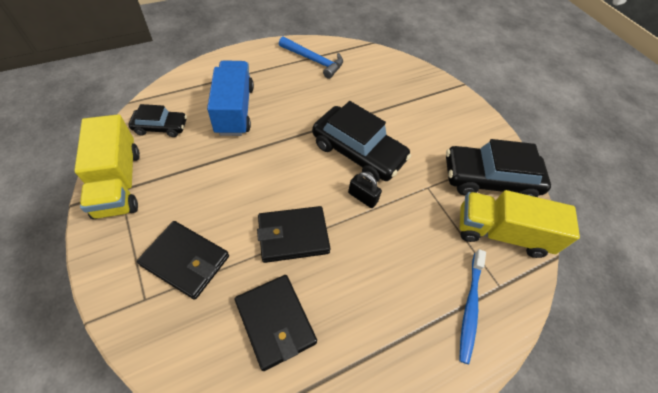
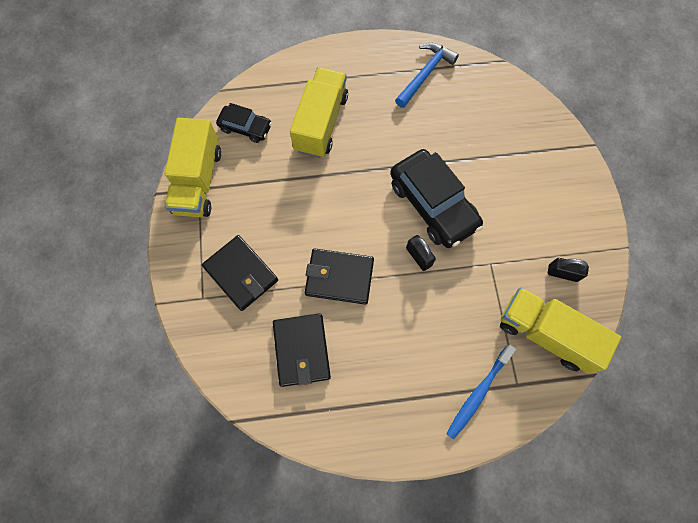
camera: 25 degrees right, 15 degrees up
(234, 110) = (321, 123): blue truck -> yellow truck
(314, 60) = (425, 74): blue hammer -> blue hammer turned 105 degrees counterclockwise
(489, 179) = (562, 273): black car -> black padlock

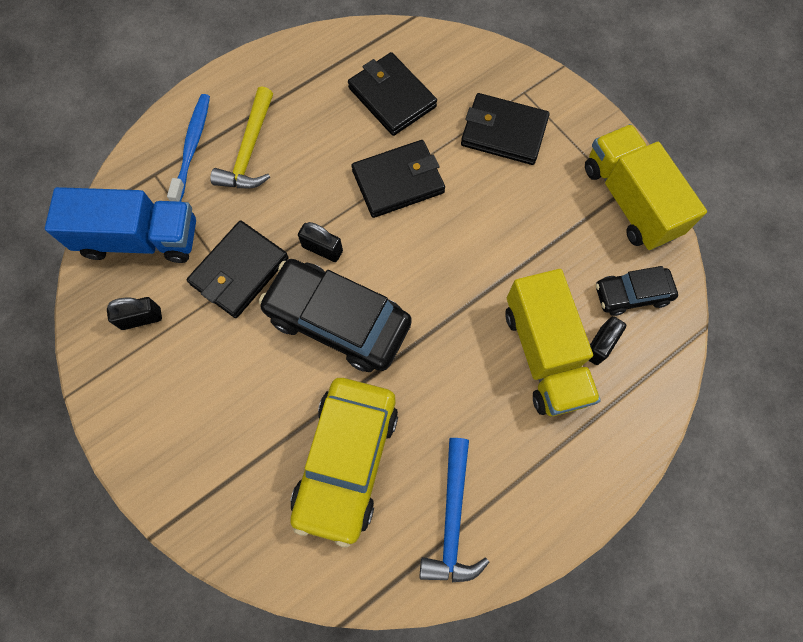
camera: 150 degrees right, 0 degrees up
(286, 112) = (599, 345): none -> black padlock
(434, 364) = (250, 150): none -> yellow hammer
(467, 127) = (346, 460): none -> yellow car
(482, 271) = (240, 271): none -> black wallet
(545, 334) = (140, 239): yellow truck -> blue truck

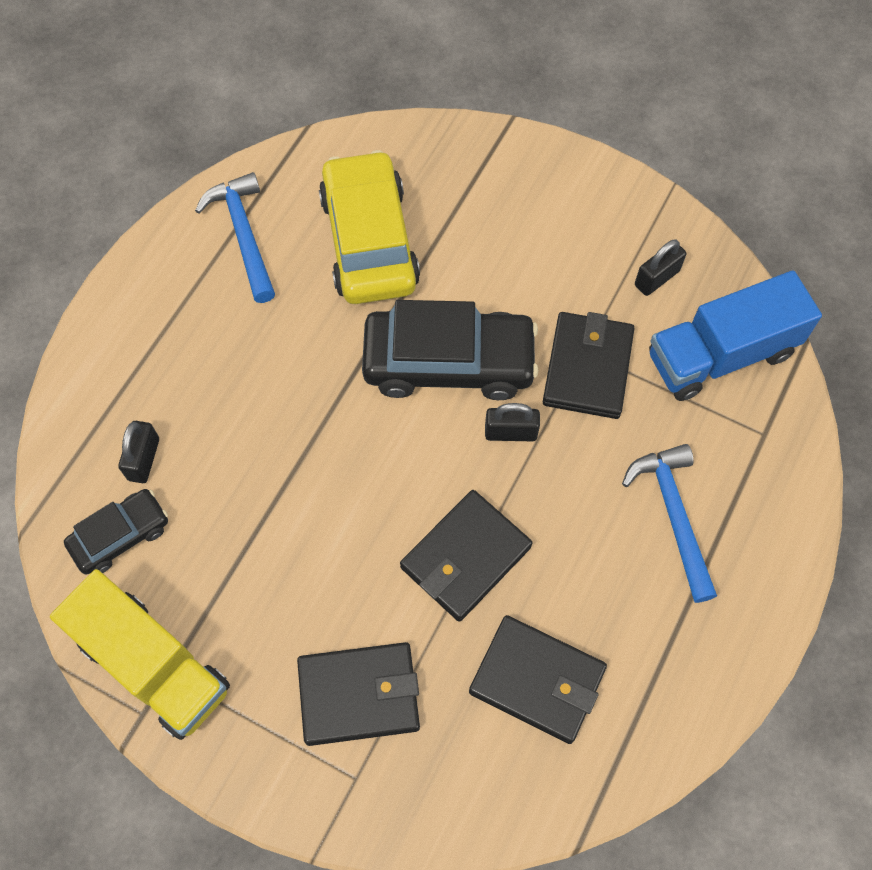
camera: 155 degrees right, 5 degrees down
(192, 147) = (746, 489): blue toothbrush -> none
(250, 150) = (673, 515): yellow hammer -> blue hammer
(544, 354) = (204, 423): yellow truck -> none

